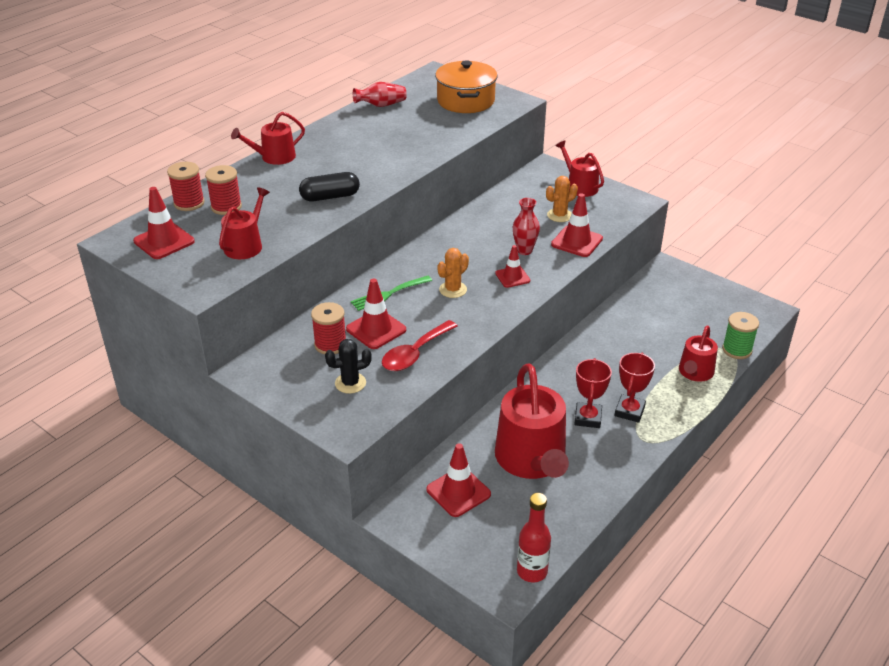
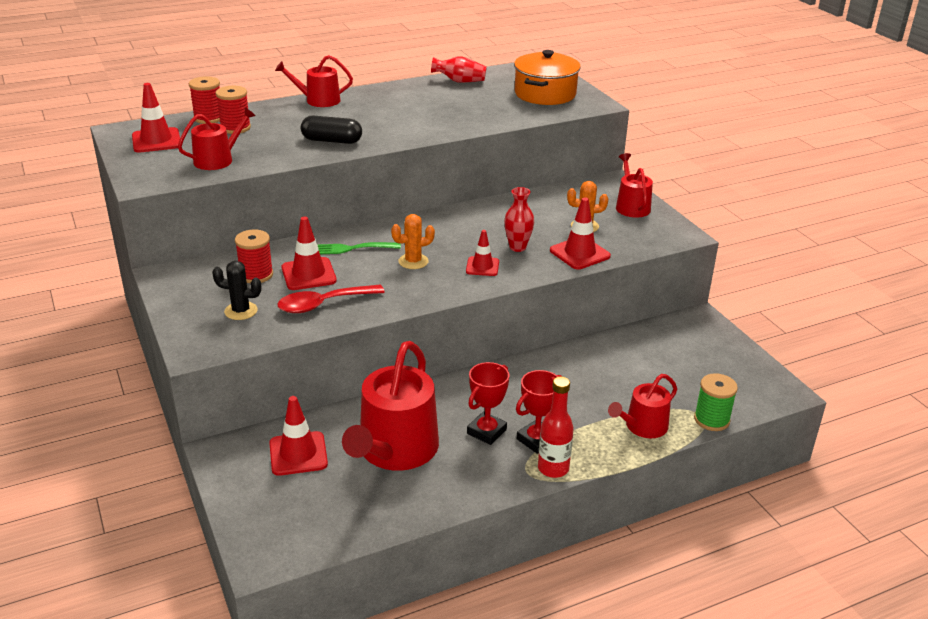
camera: 25 degrees right, 5 degrees down
(532, 571) = (300, 552): red bottle -> red bottle (553, 468)

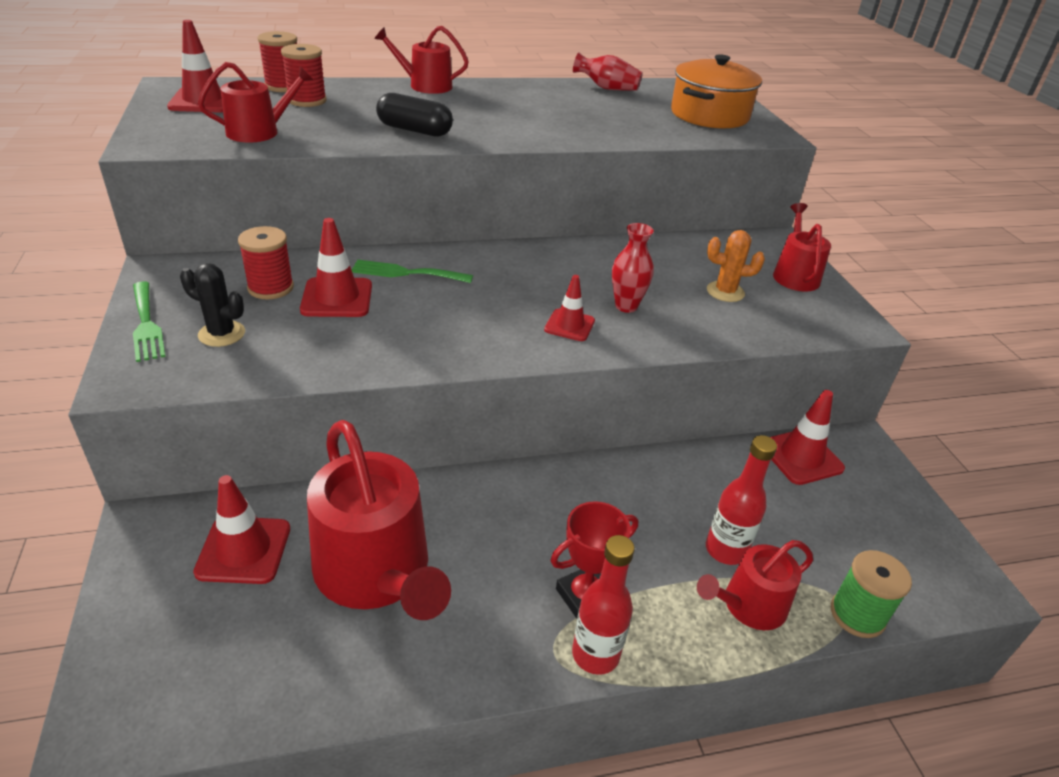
camera: 10 degrees right, 5 degrees up
(182, 313) = (146, 324): none -> green fork
(323, 304) = (333, 343): red spoon -> none
(395, 450) = (377, 572): red watering can -> red watering can turned 60 degrees counterclockwise
(413, 261) = (480, 303): orange cactus -> none
(486, 431) = (517, 567): red trophy -> none
(579, 253) = (709, 328): red traffic cone -> red traffic cone (801, 457)
(621, 399) = (725, 550): none -> red bottle

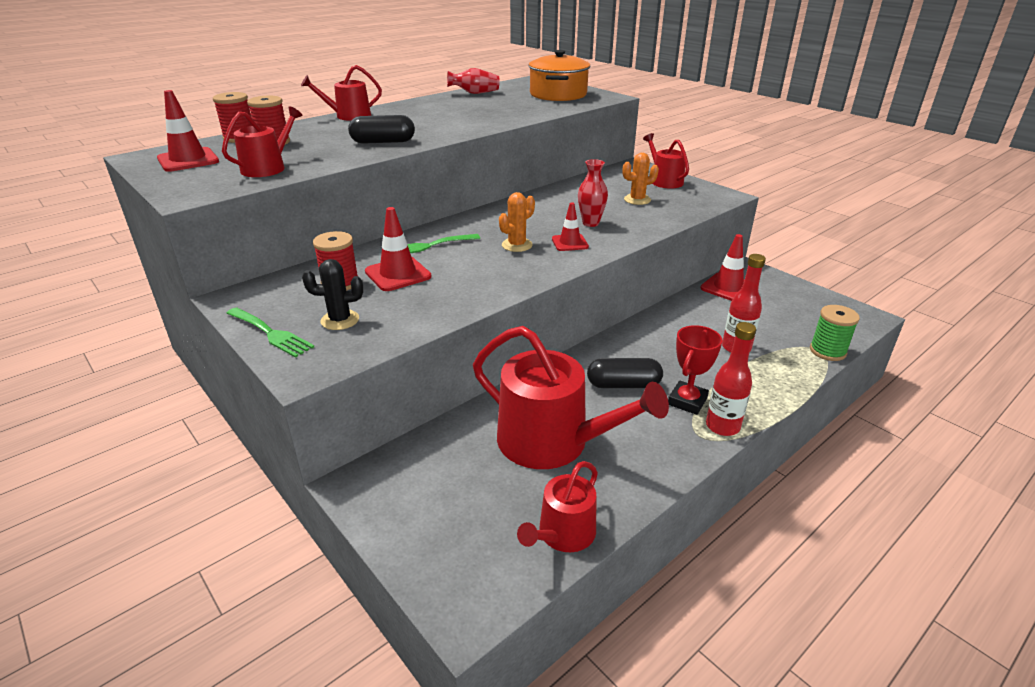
camera: 25 degrees left, 5 degrees down
(244, 550) = (448, 468): red traffic cone -> none
(504, 306) = (517, 245): none -> orange cactus
(528, 536) = (623, 385): none -> black capsule
(749, 606) = (774, 369): red watering can -> red watering can (563, 534)

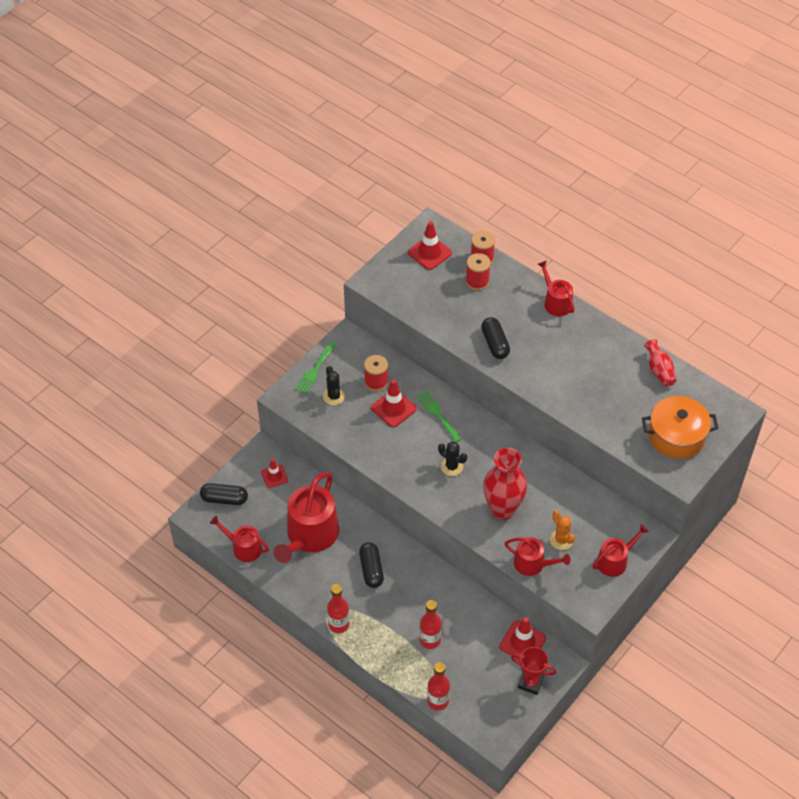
camera: 80 degrees right, 20 degrees up
(267, 168) = (425, 299): red watering can -> red watering can (533, 564)
(440, 555) = (224, 499): none -> black capsule
(517, 245) = (451, 466): orange cactus -> black cactus
(570, 243) = (463, 498): red traffic cone -> red traffic cone (274, 476)
(590, 223) = (502, 509): red vase -> red vase, size x1.84
(687, 401) = (360, 606): red trophy -> red trophy (530, 682)
(827, 351) = (438, 701): green spool -> red bottle

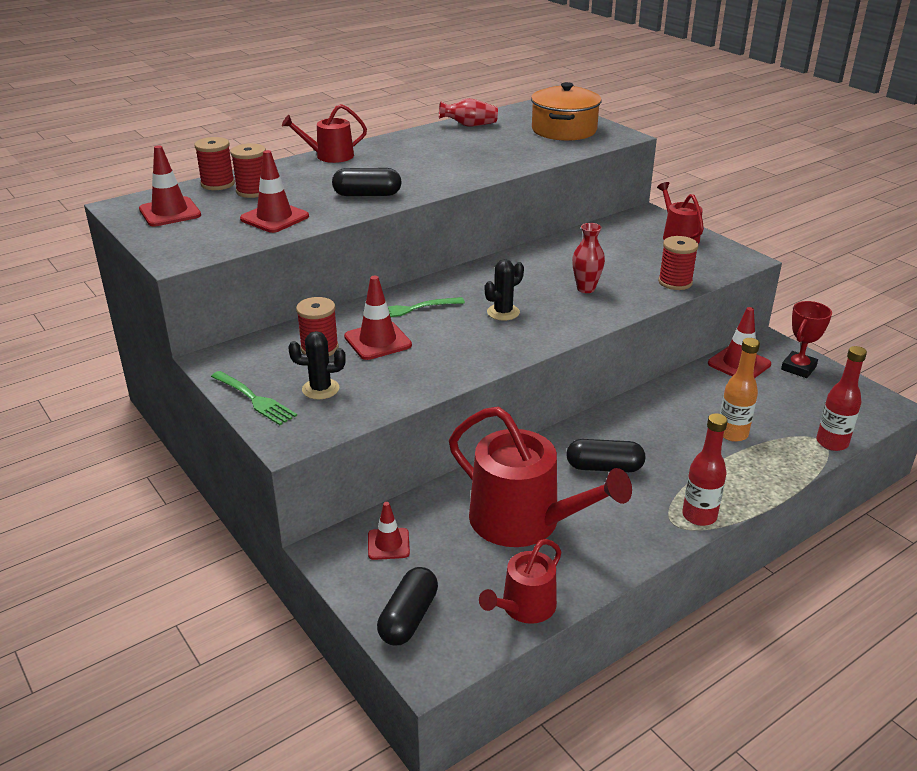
camera: 75 degrees left, 20 degrees down
(430, 640) = (732, 434): red bottle -> orange bottle
(440, 307) = (274, 218): none -> red traffic cone
(502, 509) = (586, 289): red vase -> red vase, size x0.54
(533, 564) = (675, 282): red watering can -> red spool
(561, 540) = (642, 261): orange cactus -> none

